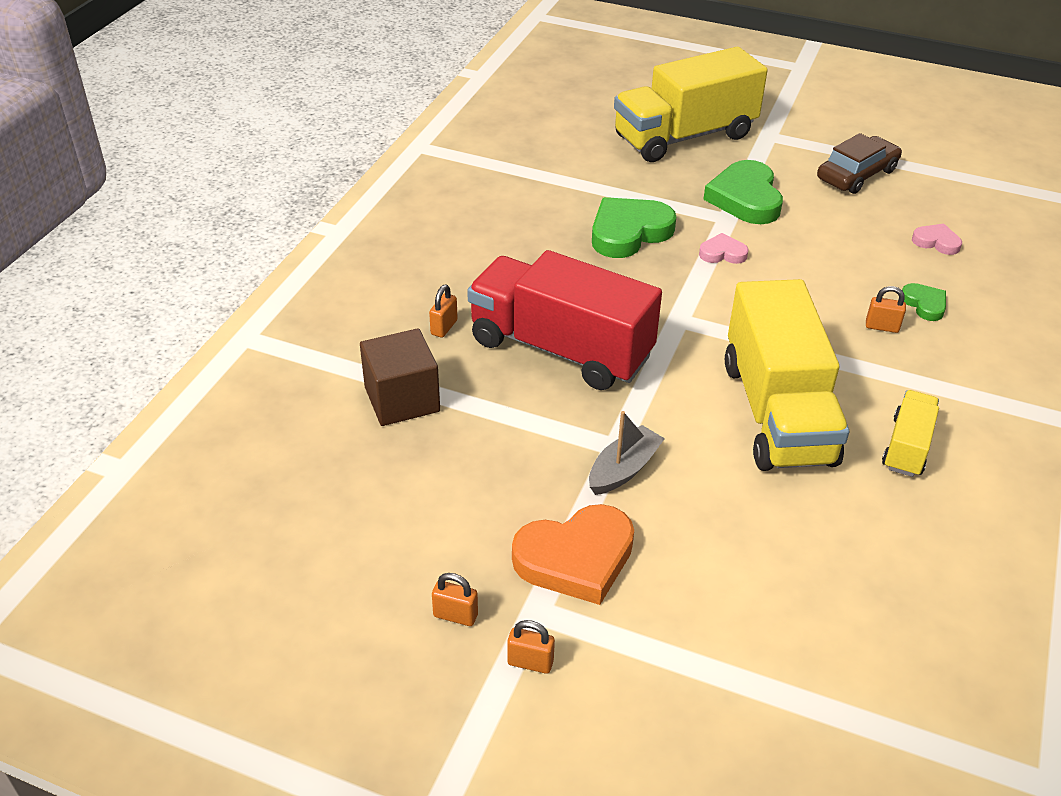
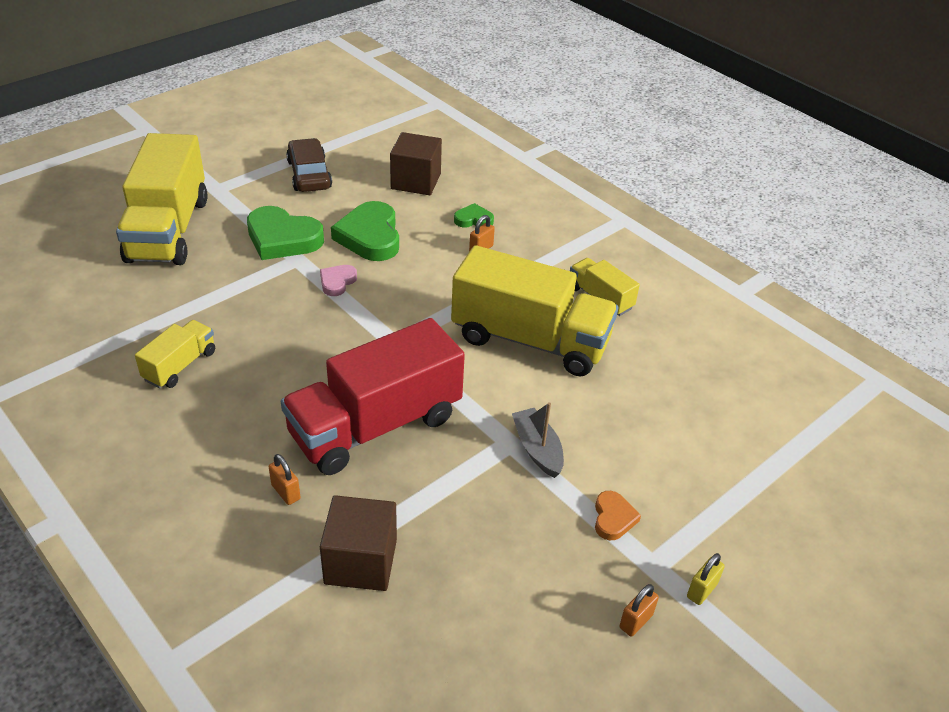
camera: 65 degrees left, 0 degrees up
(530, 662) = (701, 590): orange padlock -> yellow padlock
(532, 214) = (180, 365): none -> yellow truck
(576, 558) = (613, 518): orange heart -> orange heart, size x0.51
(629, 232) = (263, 319): green heart -> green heart (370, 236)
(936, 242) = (416, 181): pink heart -> brown cube

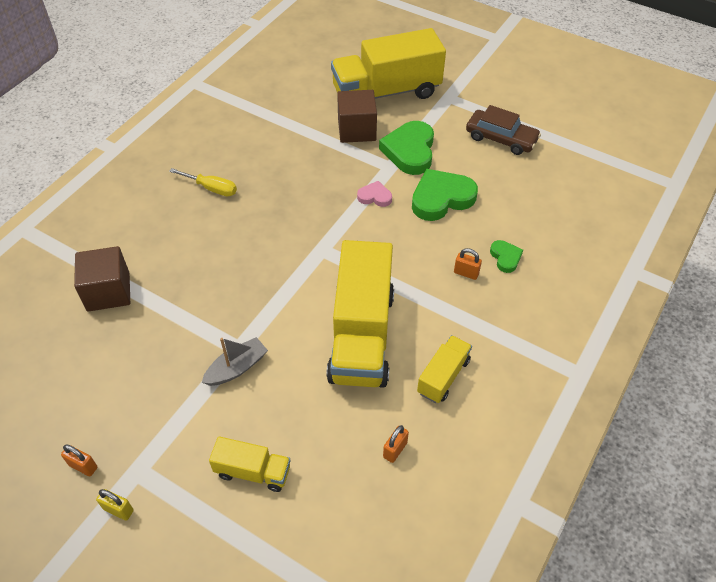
camera: 75 degrees right, 10 degrees up
(180, 365) = (252, 149): yellow truck -> yellow truck (253, 471)
(229, 420) = (211, 188): none -> yellow screwdriver
(286, 492) = (157, 236): orange padlock -> orange padlock (395, 450)
(309, 174) = (501, 138): brown car -> brown car turned 60 degrees clockwise
(375, 426) = (230, 264): red truck -> none
(416, 181) = (536, 204): brown cube -> brown cube (356, 130)
(613, 518) = (178, 434): orange heart -> none

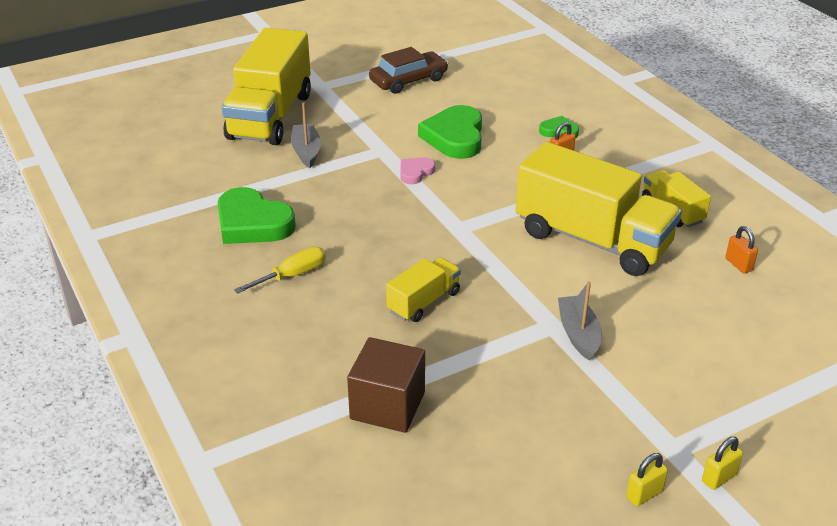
camera: 60 degrees left, 15 degrees down
(83, 466) = (644, 494): orange padlock -> yellow padlock
(253, 471) = (718, 361): yellow truck -> yellow truck (424, 302)
(356, 130) = (306, 151): brown cube -> grey boat
(410, 151) = (372, 132): green heart -> green heart (252, 223)

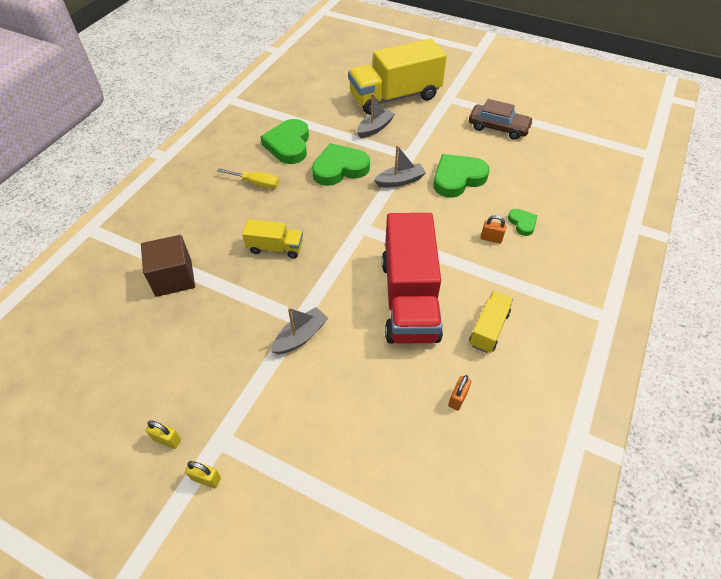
camera: 55 degrees right, 15 degrees up
(344, 203) = (339, 168): none -> green heart
(415, 172) = (400, 181): pink heart -> grey boat
(592, 240) = (409, 299): yellow truck -> red truck

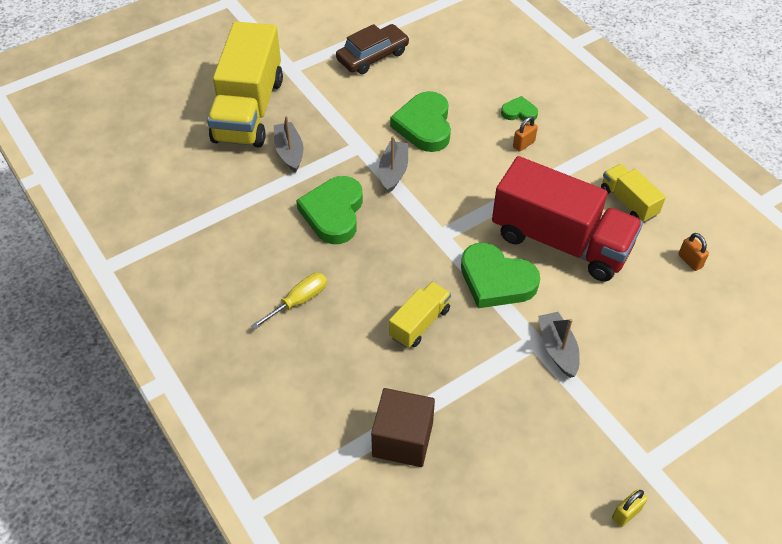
camera: 60 degrees left, 0 degrees up
(206, 478) = (686, 492): yellow padlock -> none
(288, 145) = (253, 242): green heart -> green heart (496, 280)

